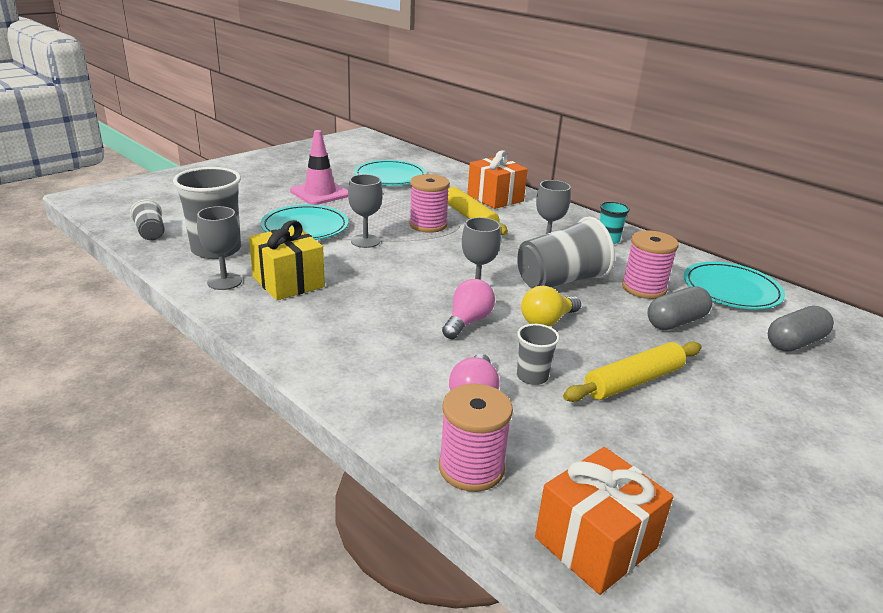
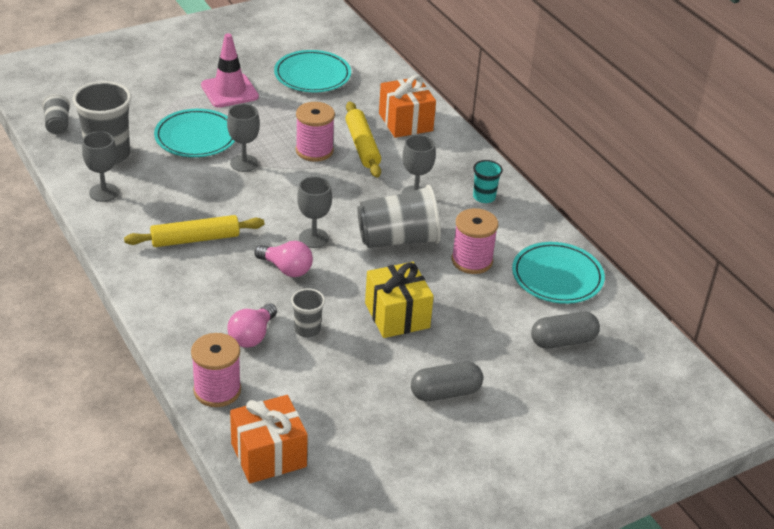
camera: 15 degrees right, 10 degrees up
(288, 282) = (156, 201): yellow gift -> yellow gift (397, 315)
(467, 322) = (286, 269): pink light bulb -> pink light bulb turned 75 degrees clockwise
(547, 321) = (355, 280): yellow light bulb -> none
(633, 381) = (386, 349): yellow rolling pin -> yellow rolling pin (195, 239)
(676, 322) = (471, 301): grey capsule -> grey capsule (445, 393)

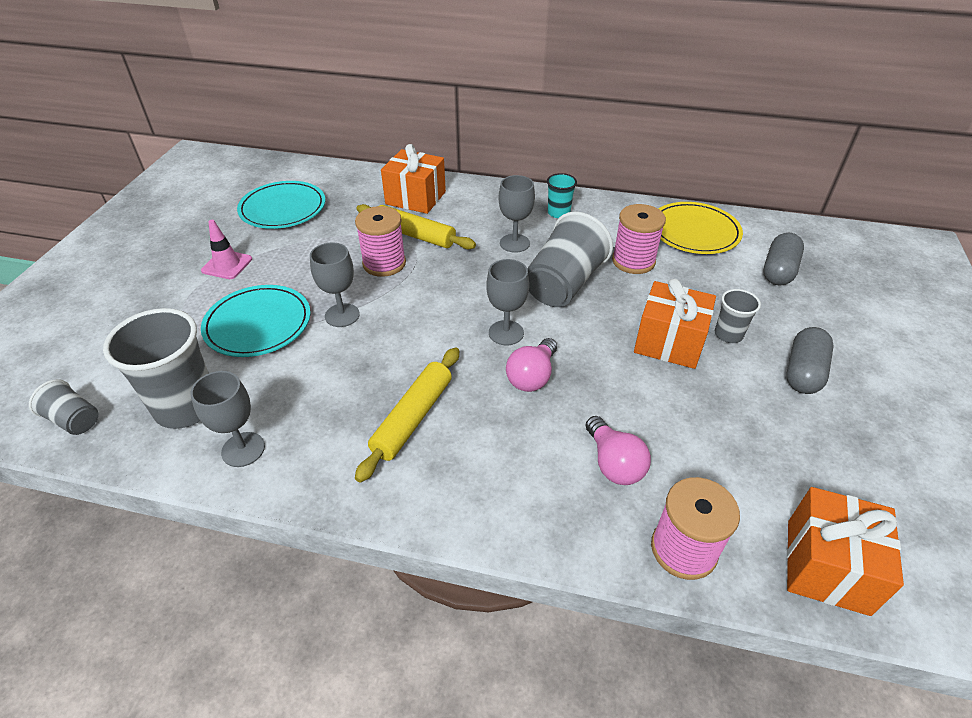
camera: 45 degrees left, 5 degrees up
(229, 91) = (227, 265): pink traffic cone -> pink traffic cone, size x0.66
(286, 269) = (532, 376): pink light bulb -> pink light bulb turned 135 degrees clockwise
(307, 329) = (638, 414): grey cup -> grey cup (728, 334)
(397, 315) = (669, 342): yellow gift -> orange gift
(557, 276) = (694, 232): turquoise plate -> yellow plate

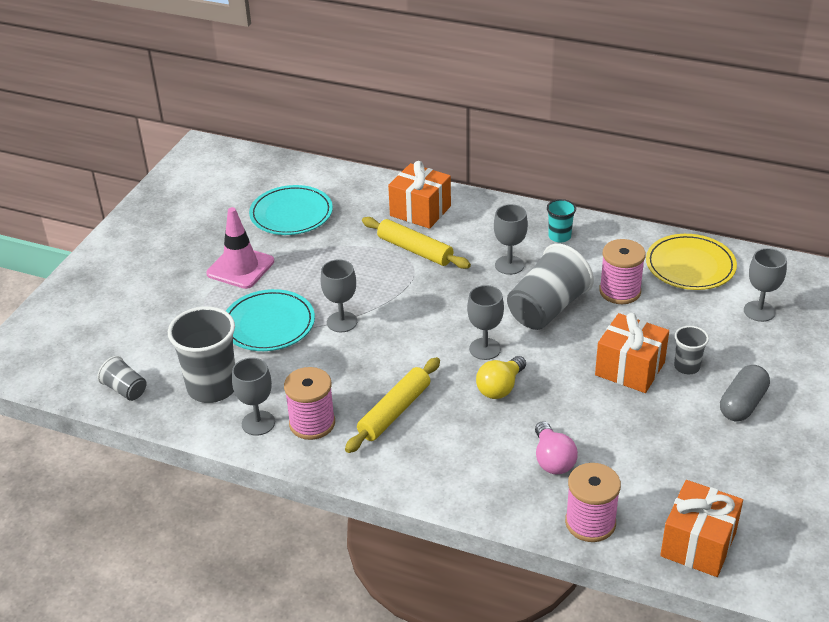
camera: 10 degrees right, 5 degrees down
(227, 265) = (240, 267): pink traffic cone -> pink traffic cone, size x1.51
(384, 263) = (383, 276): pink spool -> pink spool (312, 423)
(532, 376) = (500, 387): pink light bulb -> yellow light bulb
(778, 271) = (759, 311): grey capsule -> grey goblet

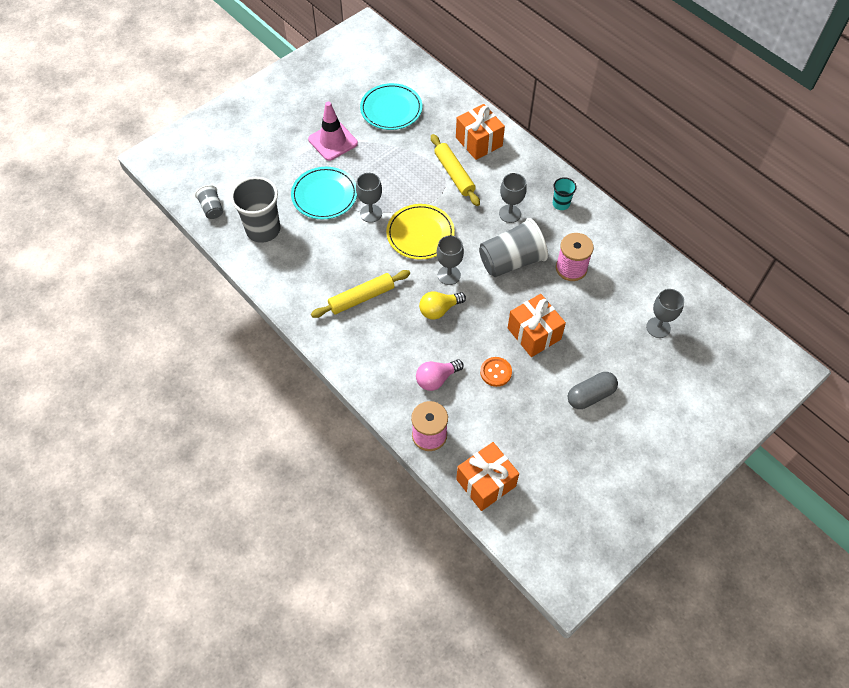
camera: 25 degrees right, 20 degrees up
(258, 423) = (275, 269): grey goblet -> none
(312, 423) = (306, 284): pink spool -> none
(552, 460) = (436, 379): pink light bulb -> pink light bulb turned 45 degrees clockwise
(617, 424) = (496, 372): none -> orange button
(687, 366) = (574, 349): grey cup -> none
(690, 266) = (636, 268): yellow plate -> yellow plate (420, 234)

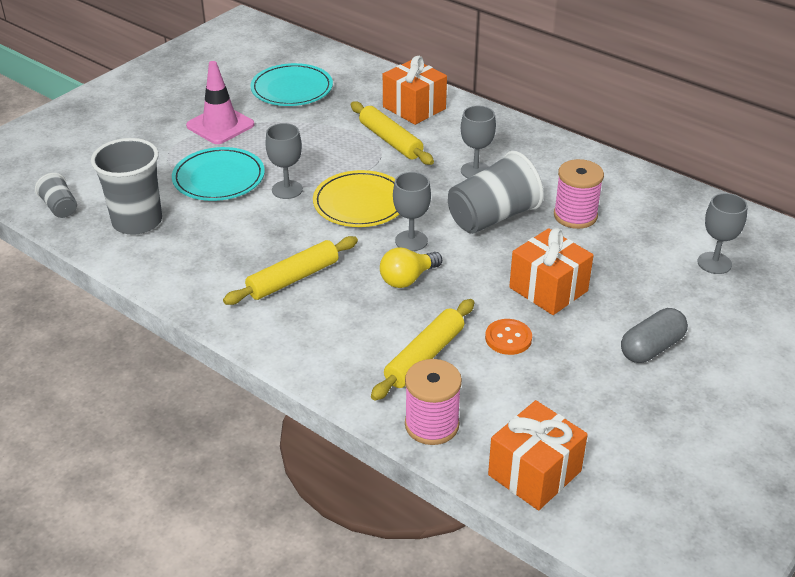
camera: 10 degrees left, 20 degrees down
(436, 379) = (424, 357): pink light bulb -> yellow rolling pin
(561, 204) = (539, 155): turquoise cup -> none

